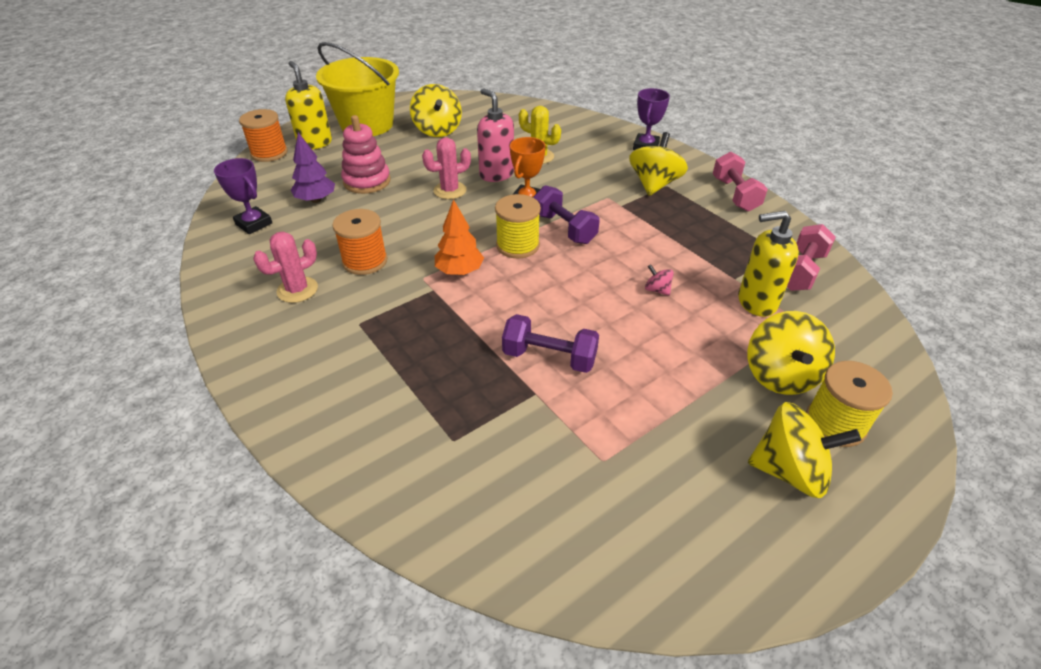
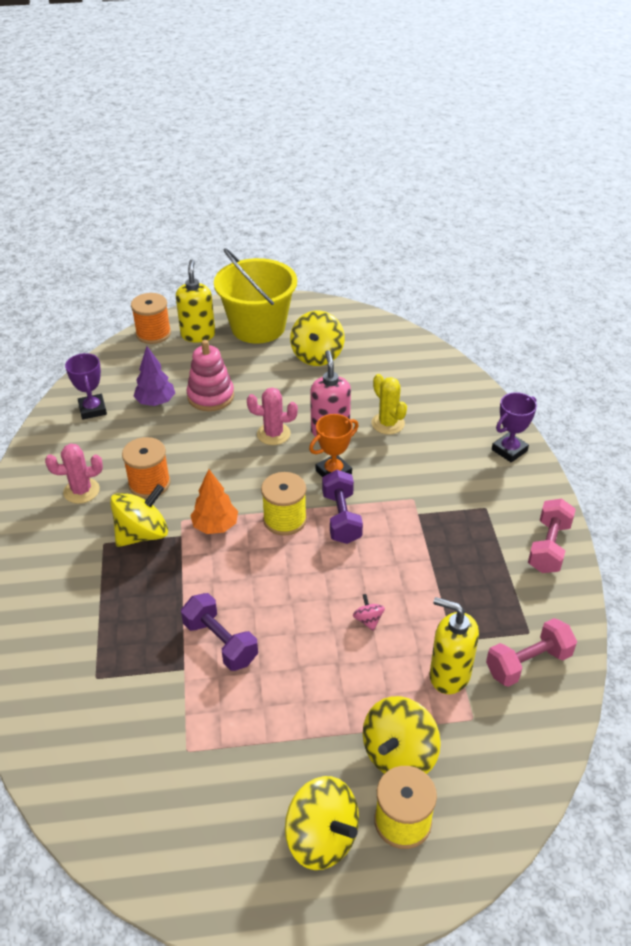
camera: 30 degrees right, 0 degrees up
(654, 185) = (474, 501): yellow spinning top -> yellow spinning top (142, 534)

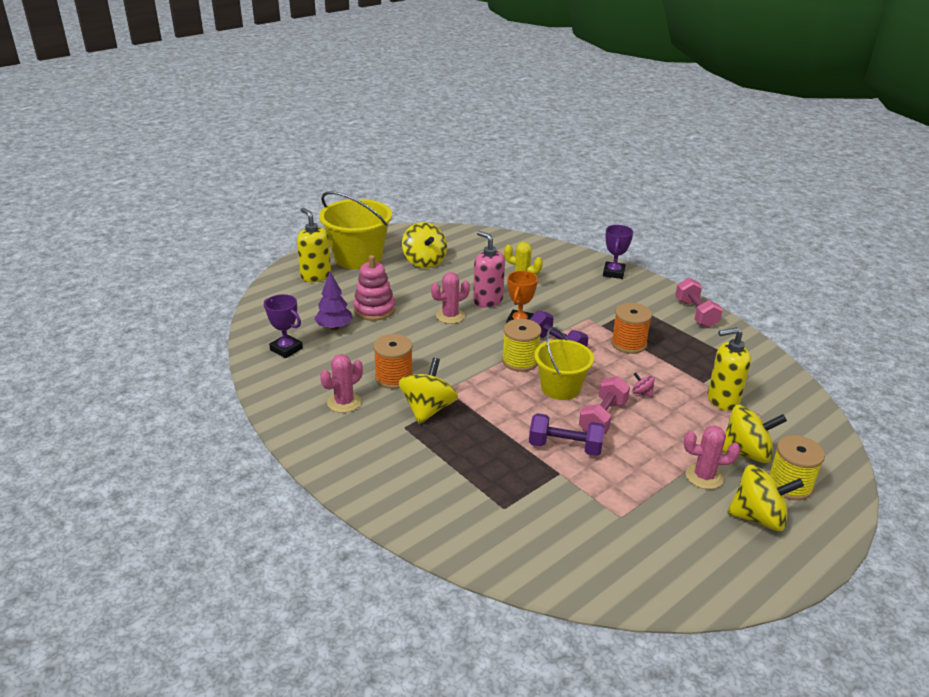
camera: 35 degrees left, 10 degrees down
(153, 333) = (277, 286): orange spool -> orange spool (628, 344)
(215, 526) = (476, 383): orange tree -> none
(290, 571) = (560, 388): none -> yellow bucket
(320, 756) = (704, 476): none -> pink cactus
(399, 754) = (746, 453): yellow spinning top -> yellow spinning top turned 90 degrees counterclockwise
(528, 663) = (755, 375): pink dumbbell -> pink dumbbell (603, 418)

